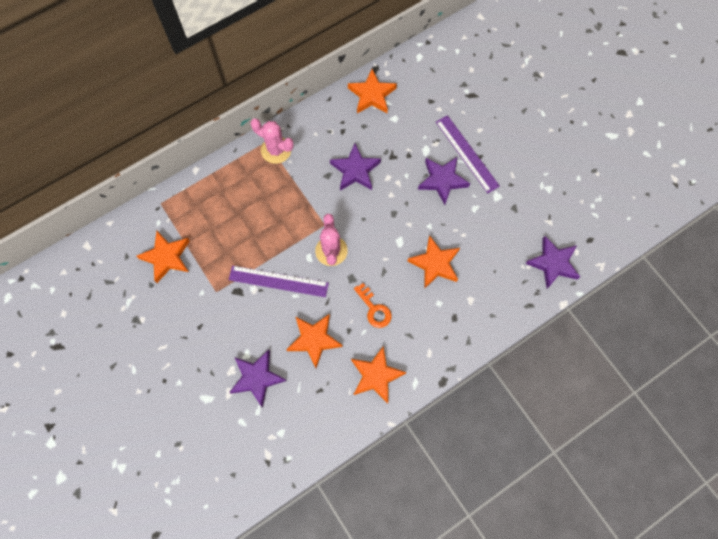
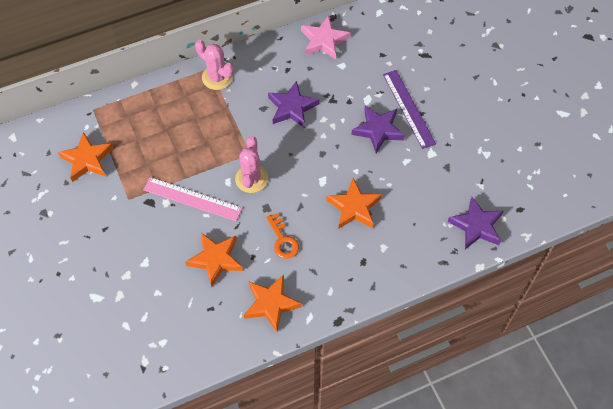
camera: 10 degrees right, 10 degrees down
(257, 378) = (150, 286): purple star -> none
(278, 281) = (192, 199): purple ruler -> pink ruler
(372, 95) = (324, 41): orange star -> pink star

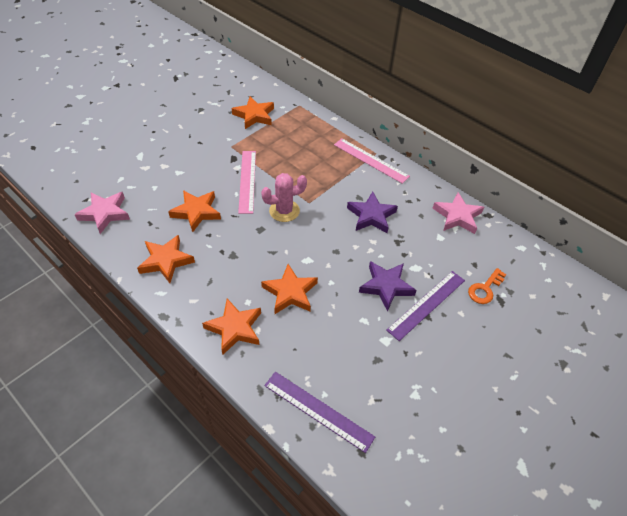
camera: 65 degrees right, 10 degrees down
(175, 351) = (105, 213): none -> pink star
(217, 77) = (370, 160): pink cactus -> pink ruler
(283, 240) = (232, 250): orange key -> orange key (485, 289)
(375, 264) = (235, 328): none -> orange star
(476, 226) = (318, 410): purple star -> purple ruler

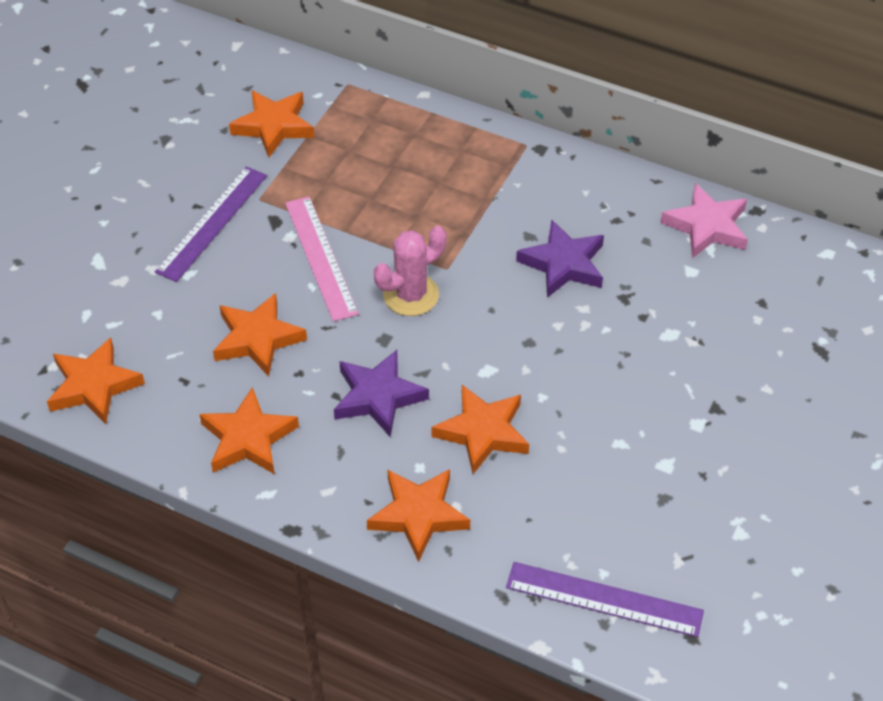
camera: 15 degrees left, 0 degrees up
(105, 213) = (94, 385): pink star -> orange star
(370, 160) = (522, 161): pink ruler -> none
(386, 286) = (634, 378): purple star -> purple star (378, 397)
(426, 304) = (709, 390): purple ruler -> purple ruler (212, 223)
(485, 289) = (791, 339): orange key -> none

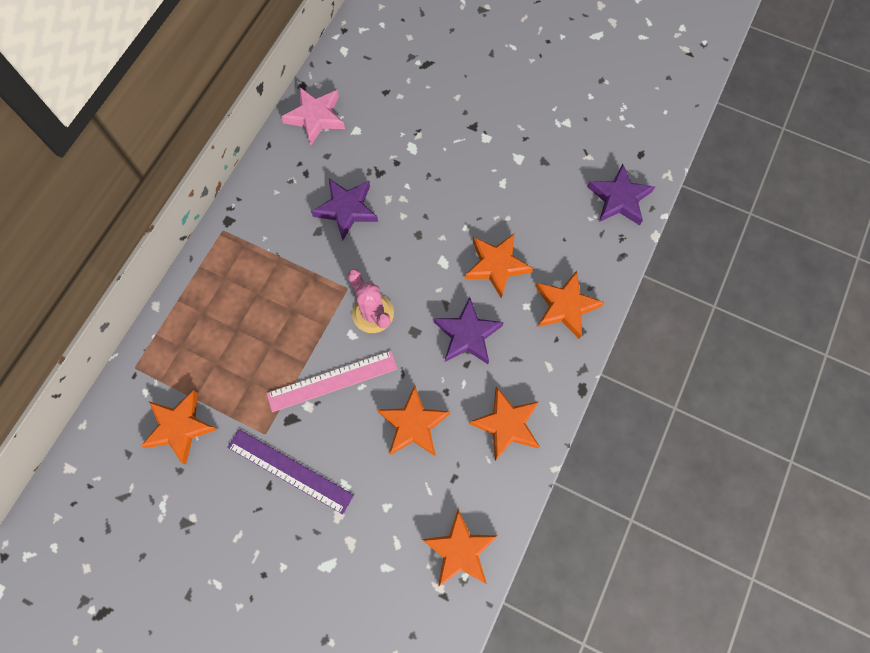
camera: 90 degrees left, 20 degrees up
(604, 599) = (619, 199): purple ruler -> purple star

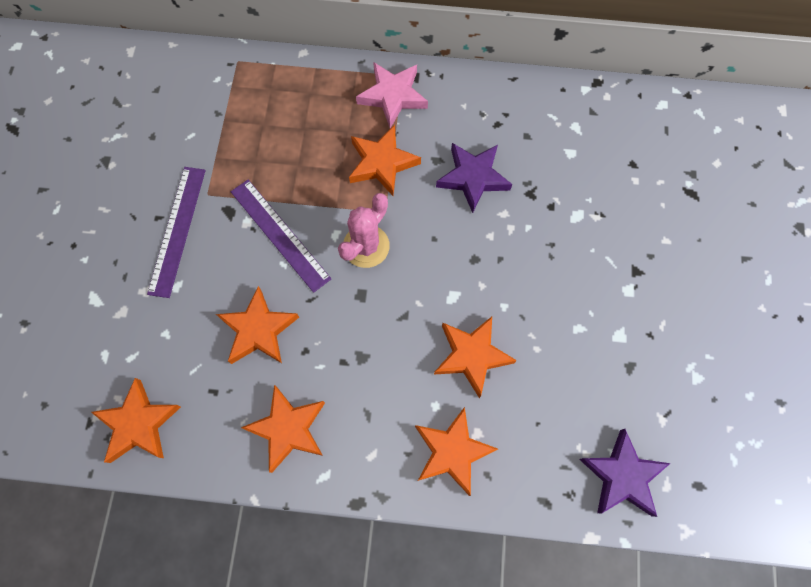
camera: 70 degrees right, 0 degrees up
(180, 427) = (192, 120): orange star -> orange star (382, 163)
(315, 117) = (566, 108): pink star -> pink star (392, 96)
(332, 381) = (280, 234): pink ruler -> purple ruler
(467, 334) = (377, 351): purple star -> none

